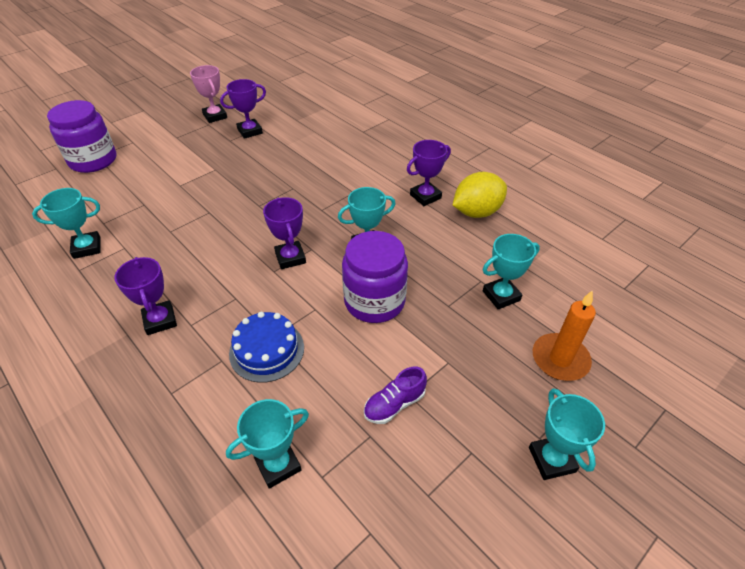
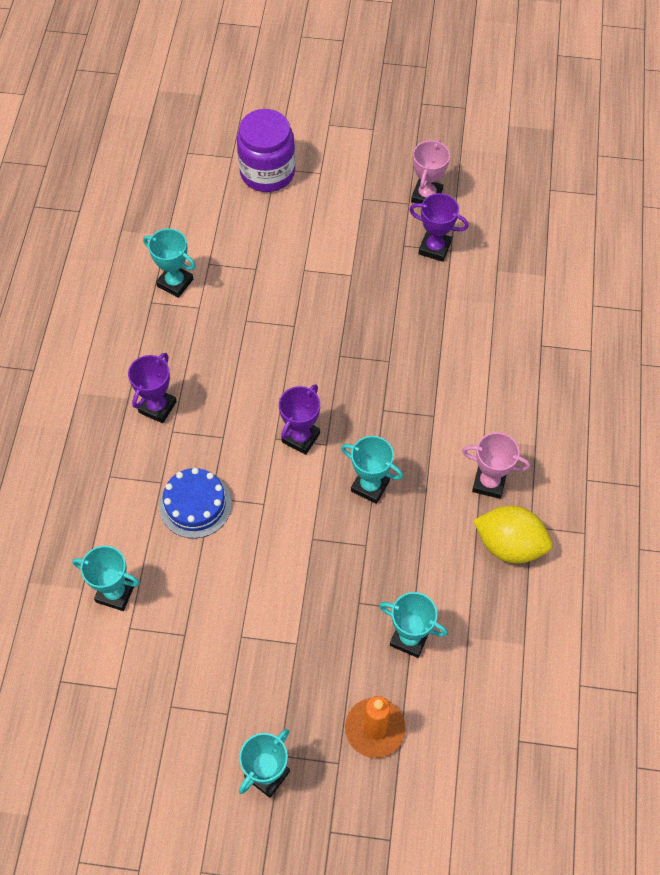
camera: 50 degrees right, 15 degrees up
(374, 301) = (311, 542): purple jar -> none
(394, 404) = (224, 632): purple shoe -> none
(425, 196) = (489, 483): purple trophy -> pink trophy

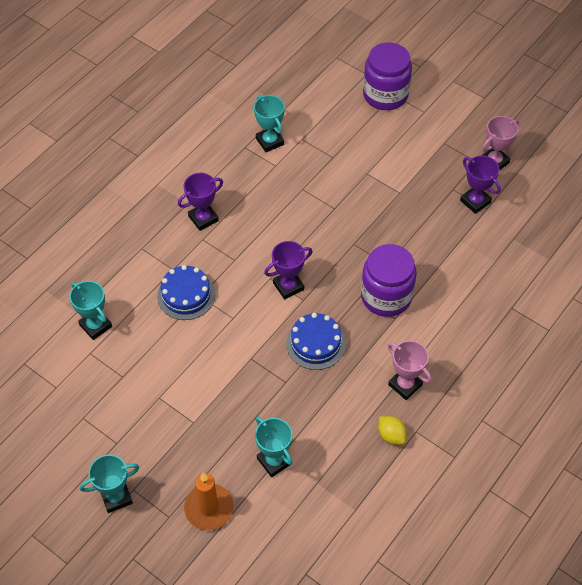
camera: 30 degrees right, 5 degrees down
(370, 486) = (315, 343): turquoise trophy -> blue cake
(410, 397) = (386, 296): none -> purple jar
(509, 545) = (391, 435): yellow lemon -> yellow lemon, size x0.55

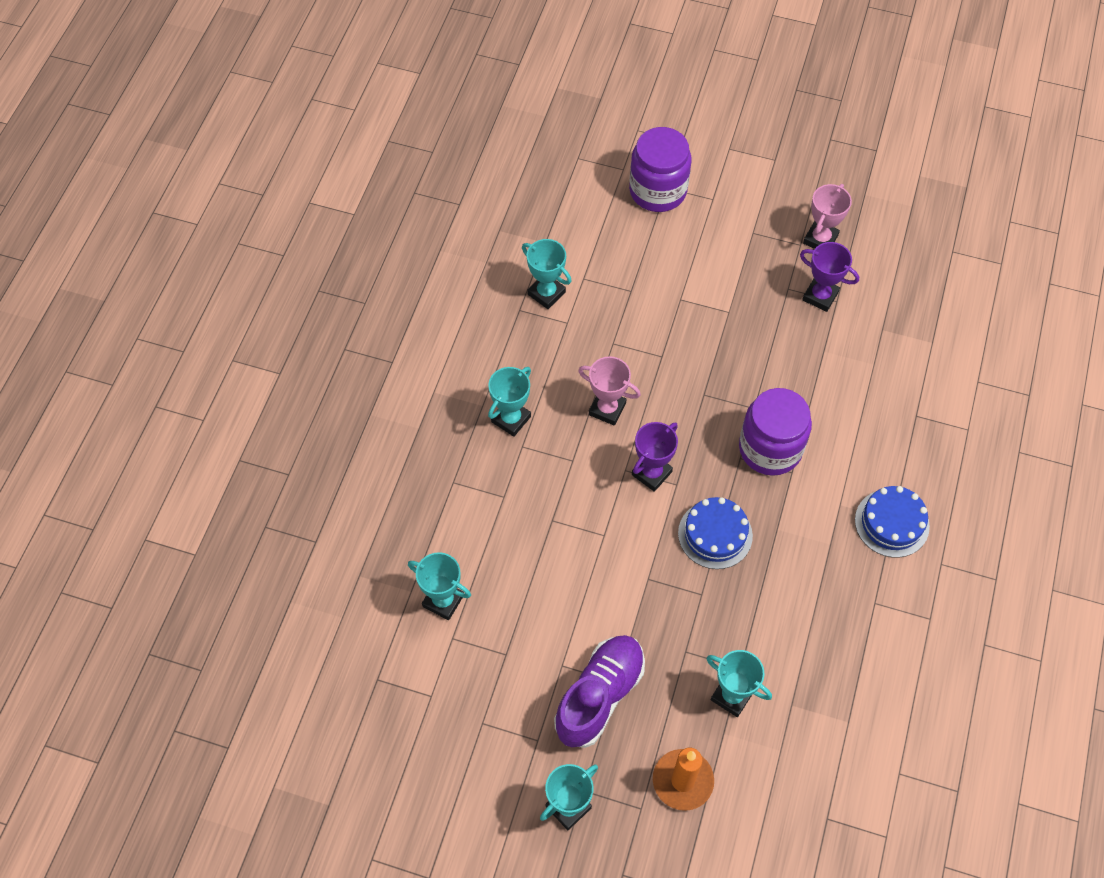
camera: 20 degrees left, 5 degrees up
(176, 428) = (599, 696): none -> purple shoe
(186, 295) = (535, 525): blue cake -> blue cake (892, 523)
(203, 218) = (511, 419): purple trophy -> turquoise trophy
(391, 435) = (849, 618): yellow lemon -> none
(405, 385) = (838, 550): pink trophy -> pink trophy (607, 409)

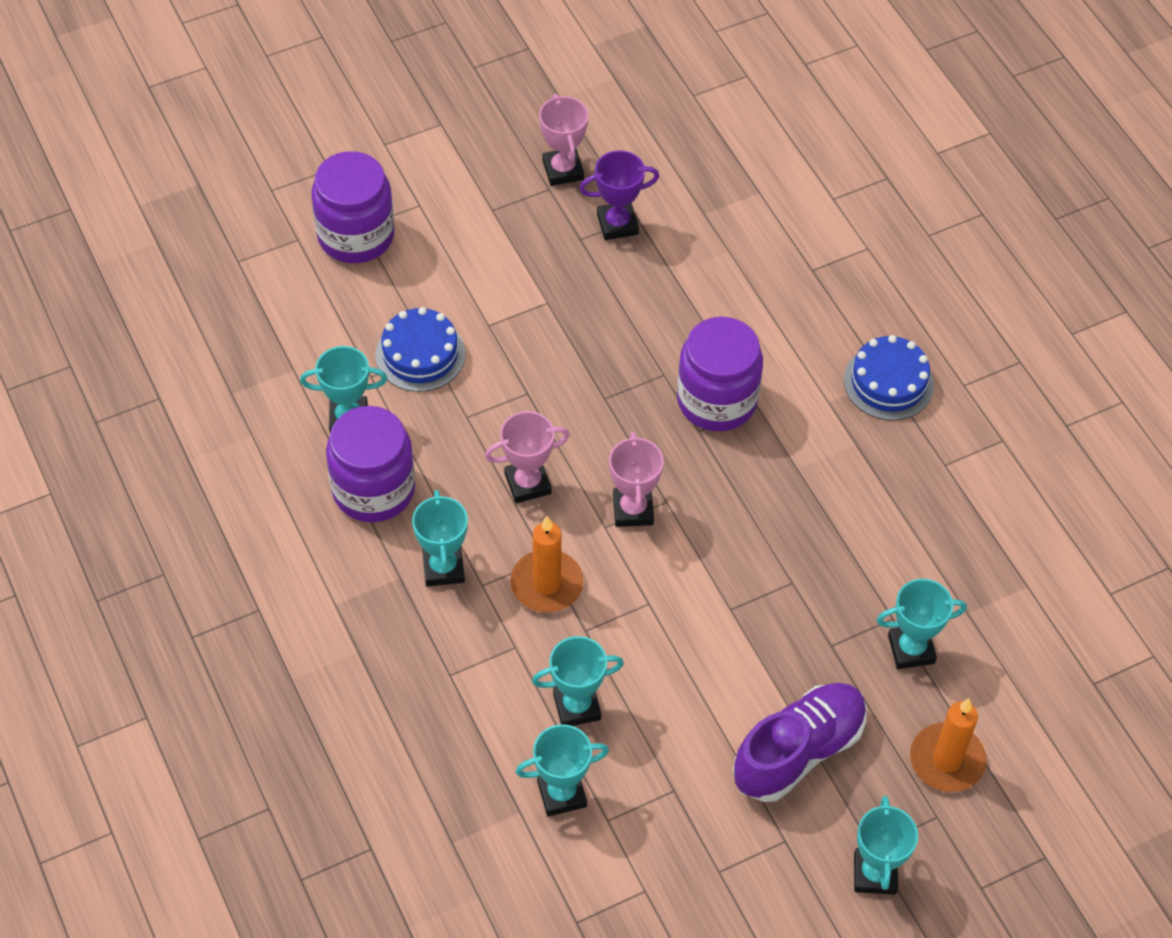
camera: 45 degrees left, 5 degrees down
(502, 559) = (577, 706): none -> turquoise trophy
(519, 344) = (373, 489): none -> purple jar
(558, 475) = (547, 584): none -> orange candle
(599, 696) = (798, 751): purple shoe -> purple shoe turned 60 degrees clockwise
(651, 473) = (633, 510): purple trophy -> pink trophy
(715, 534) = (748, 518): blue cake -> blue cake (420, 354)

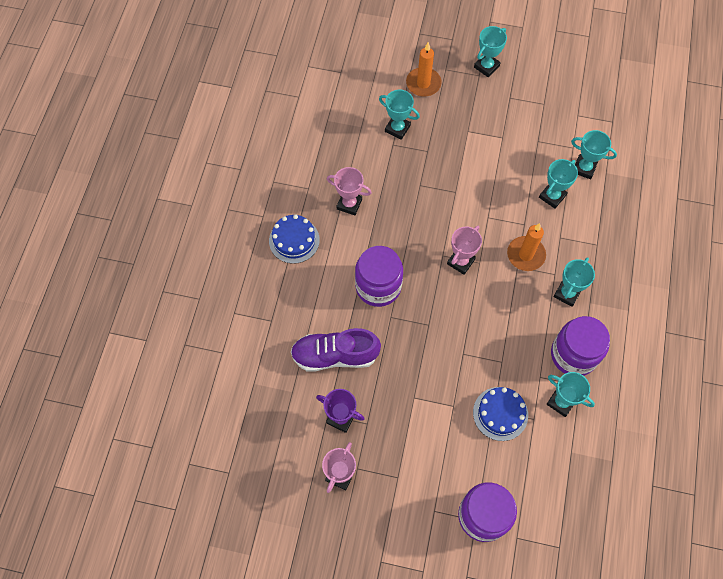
camera: 140 degrees left, 10 degrees up
(527, 483) = (498, 307): pink trophy -> pink trophy (349, 204)
(577, 706) = (552, 196): turquoise trophy -> turquoise trophy turned 75 degrees counterclockwise
(798, 751) = (477, 122): purple shoe -> purple shoe (335, 355)

